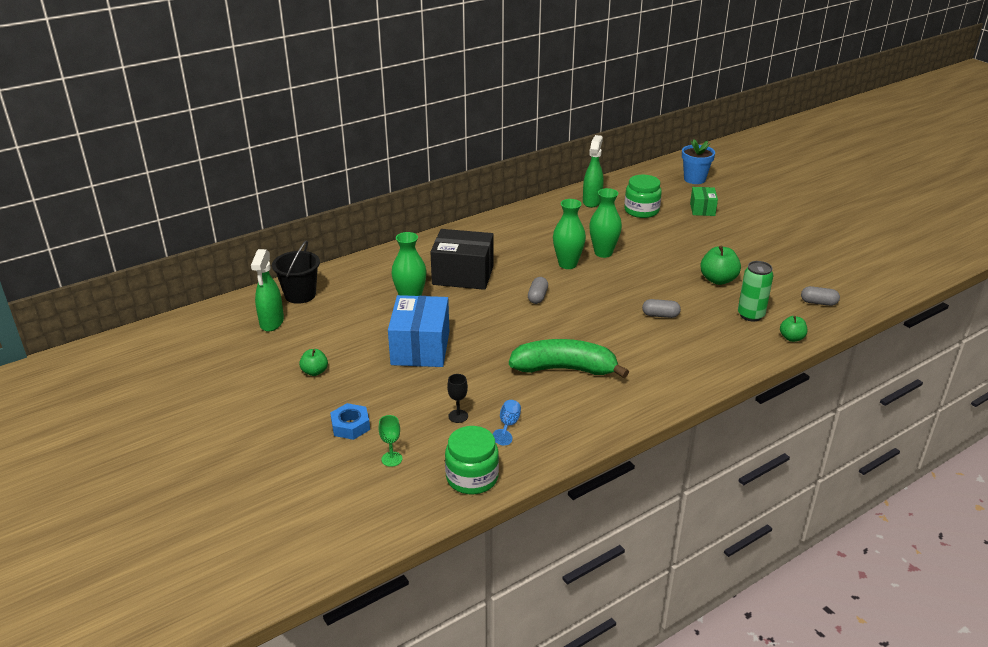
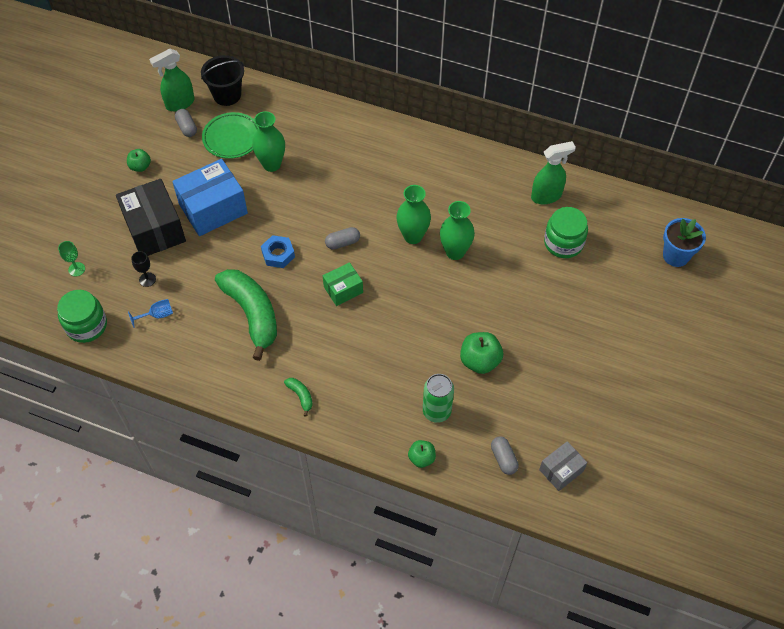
camera: 55 degrees right, 25 degrees up
(350, 426) = (95, 225): blue nut -> blue nut (278, 254)
(353, 309) = (232, 138): none -> green plate
(463, 275) = (335, 175): black box -> black box (154, 229)
(660, 315) = (382, 343): grey capsule -> grey capsule (187, 127)
(679, 375) = (301, 396): none -> green banana
(702, 209) = (612, 290): green box -> green box (343, 290)
(846, 284) = (561, 470): none -> grey box

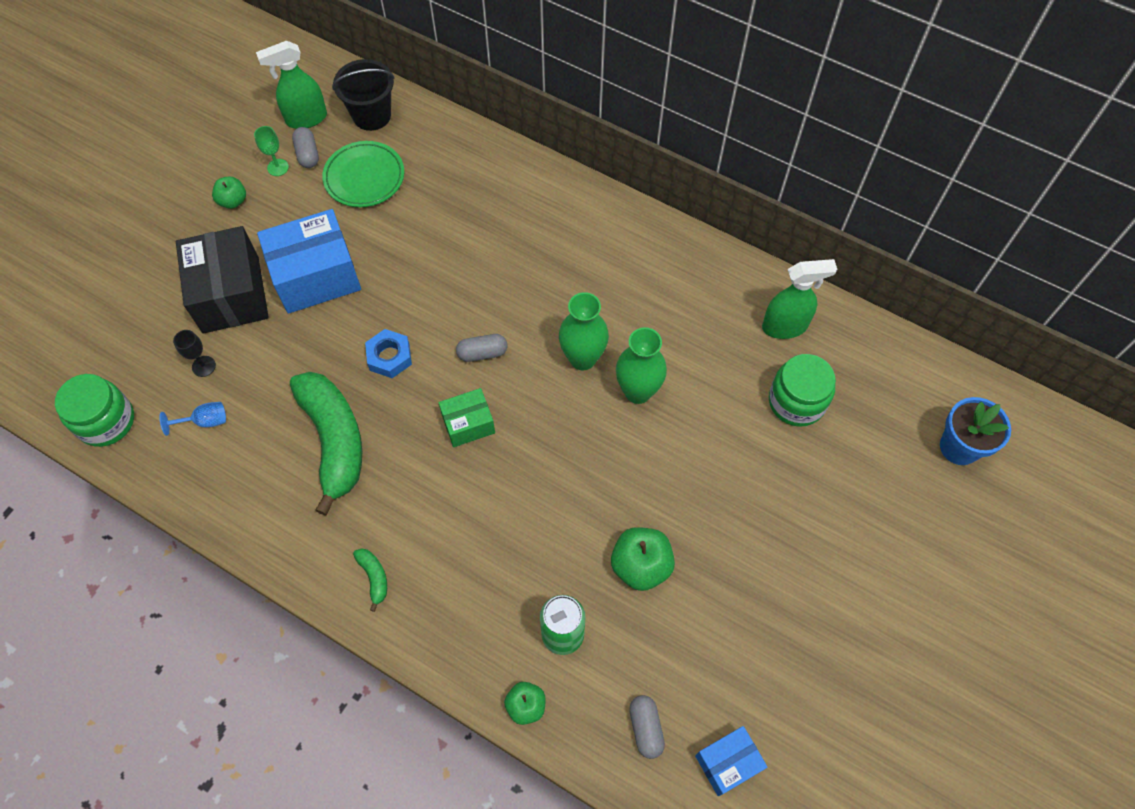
camera: 10 degrees right, 5 degrees up
(76, 269) = (113, 336): green goblet -> green goblet (278, 167)
(271, 164) = (410, 223): green vase -> none
(561, 470) = (728, 763): grey box -> blue box

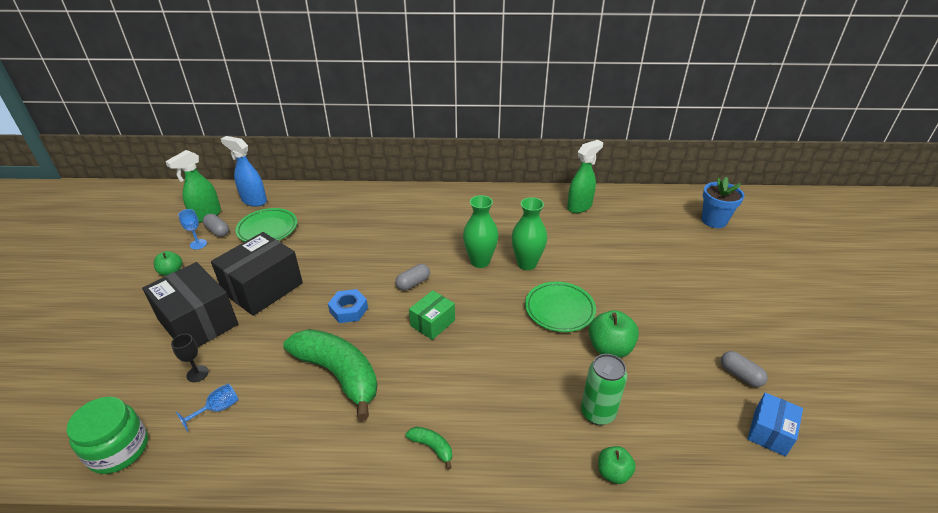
camera: 30 degrees left, 25 degrees down
(278, 167) = (198, 244): green goblet -> blue goblet
(316, 276) = (263, 288): blue box -> black box
(372, 115) = (254, 201): black bucket -> blue spray bottle
(625, 482) = (559, 309): none -> green plate
(645, 728) = (702, 441): grey capsule -> grey capsule (740, 375)
(796, 401) = (617, 234): green jar -> none

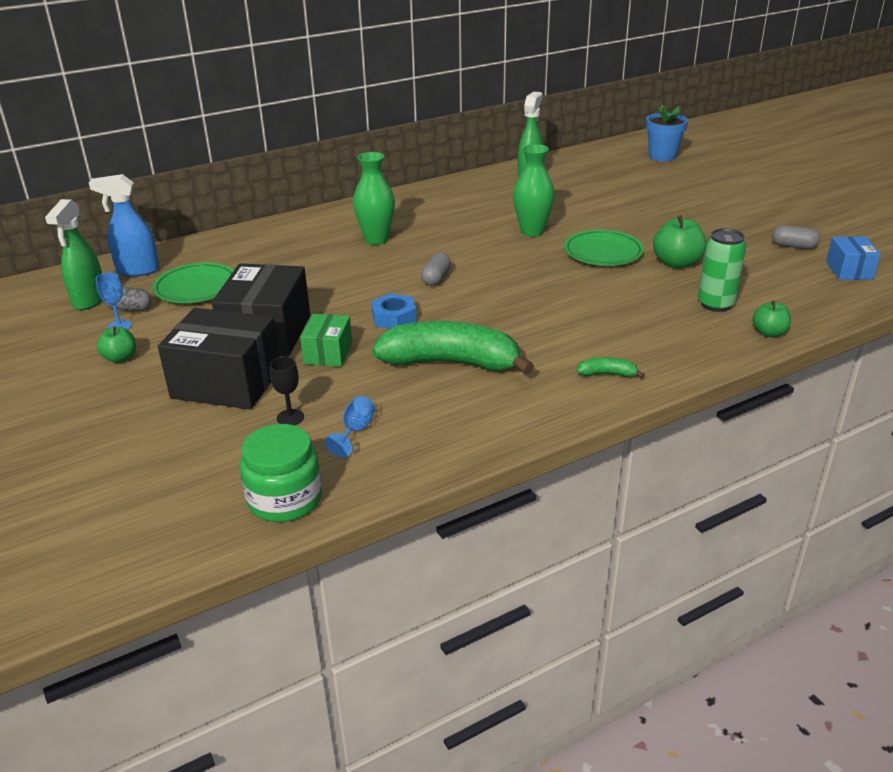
camera: 30 degrees left, 5 degrees down
(432, 323) = (496, 299): green box -> green box (328, 353)
(480, 261) = (483, 243): green vase -> green vase (376, 240)

